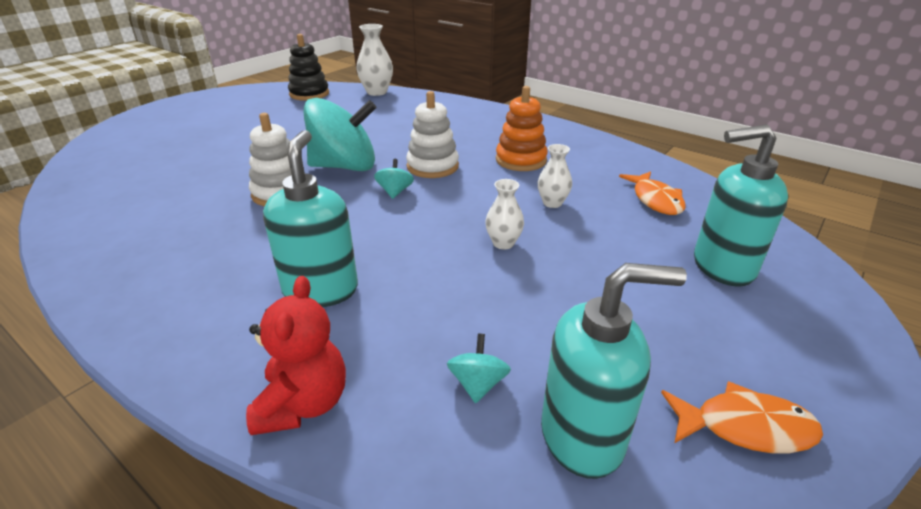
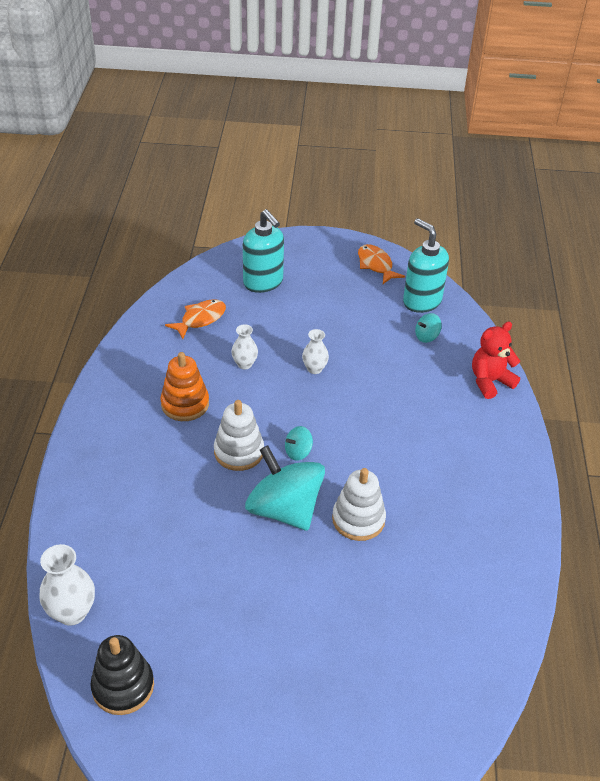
camera: 125 degrees left, 10 degrees up
(321, 290) = (427, 422): turquoise soap dispenser -> none

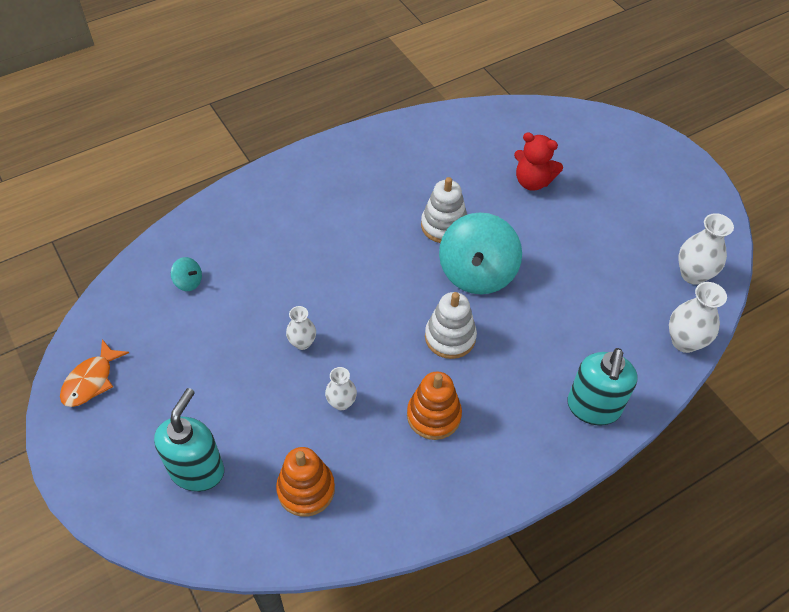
camera: 125 degrees left, 10 degrees up
(123, 686) = (693, 274): black stacking toy -> white vase
(200, 319) = (306, 489): orange fish -> orange stacking toy
(298, 452) = (413, 297): turquoise spinning top -> none
(421, 301) = (133, 311): turquoise soap dispenser -> turquoise soap dispenser (593, 407)
(490, 381) = (220, 213): red teddy bear -> red teddy bear (532, 181)

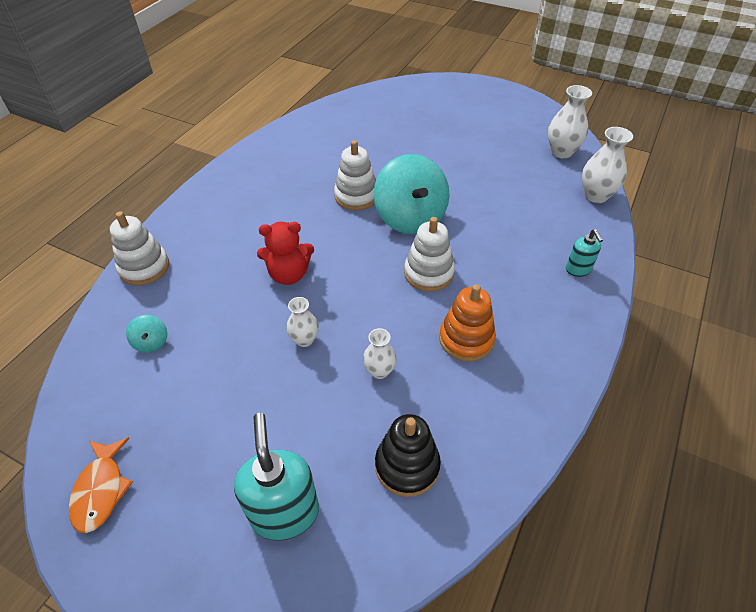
camera: 30 degrees left, 5 degrees down
(188, 282) = (151, 342): turquoise spinning top -> turquoise spinning top turned 75 degrees clockwise
(222, 210) = (144, 267): none -> white stacking toy
(306, 489) = (407, 466): orange stacking toy -> black stacking toy
(532, 181) = (399, 140): red teddy bear -> red teddy bear (289, 274)
(593, 407) = (578, 270): turquoise soap dispenser -> turquoise soap dispenser, size x0.53

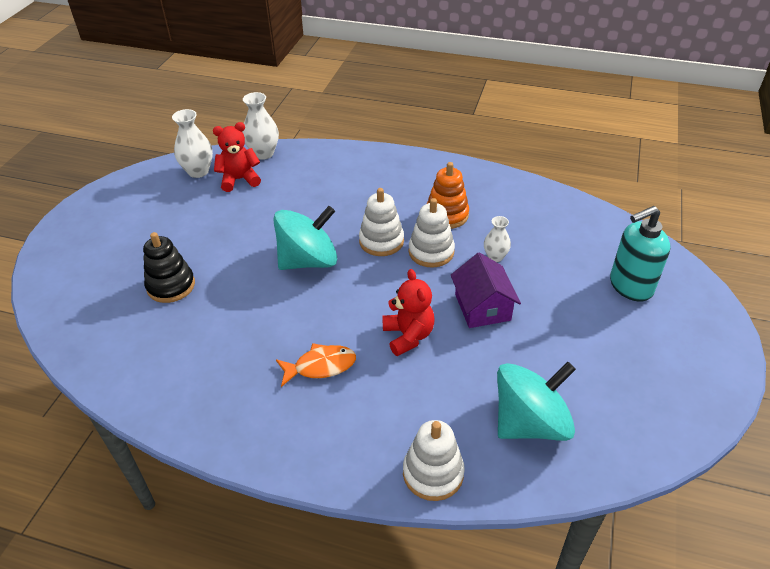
camera: 100 degrees left, 5 degrees down
(101, 490) = (680, 400): orange fish -> orange fish (320, 366)
(151, 342) = (530, 423): turquoise spinning top -> turquoise spinning top, size x2.40
(304, 340) = (482, 307): white vase -> purple house
(356, 196) = (279, 306): white stacking toy -> white stacking toy (431, 252)
(407, 466) = (565, 233): black stacking toy -> black stacking toy (171, 286)
(546, 178) = (239, 179): none -> red teddy bear
(578, 270) = (357, 163): turquoise soap dispenser -> none

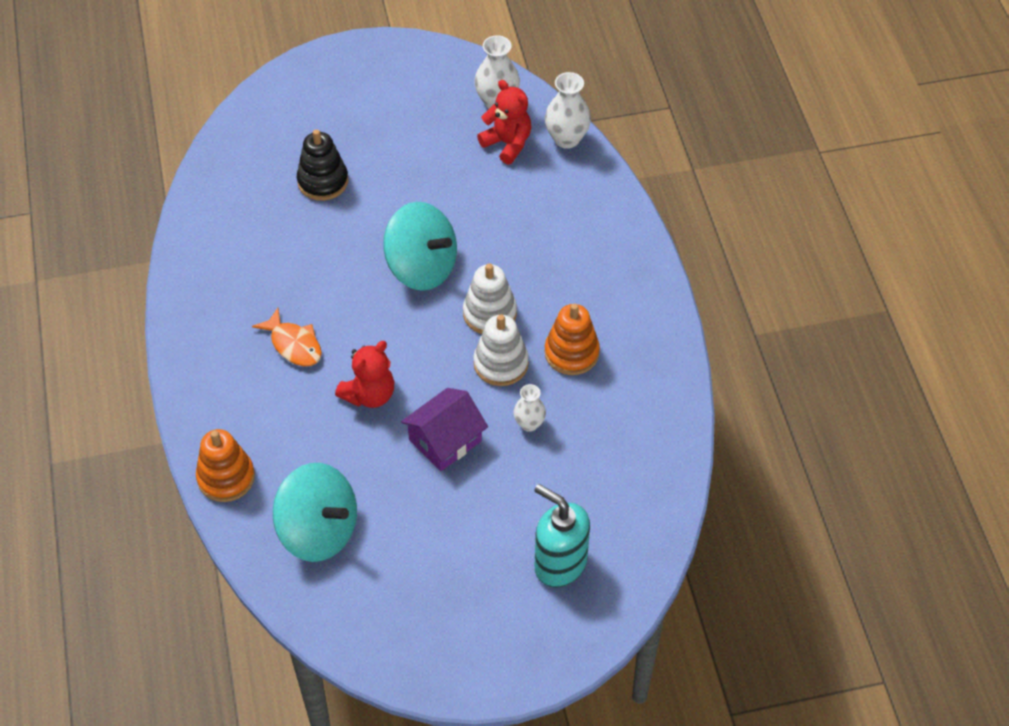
camera: 60 degrees right, 10 degrees up
(433, 473) = (226, 477): white stacking toy -> orange stacking toy

